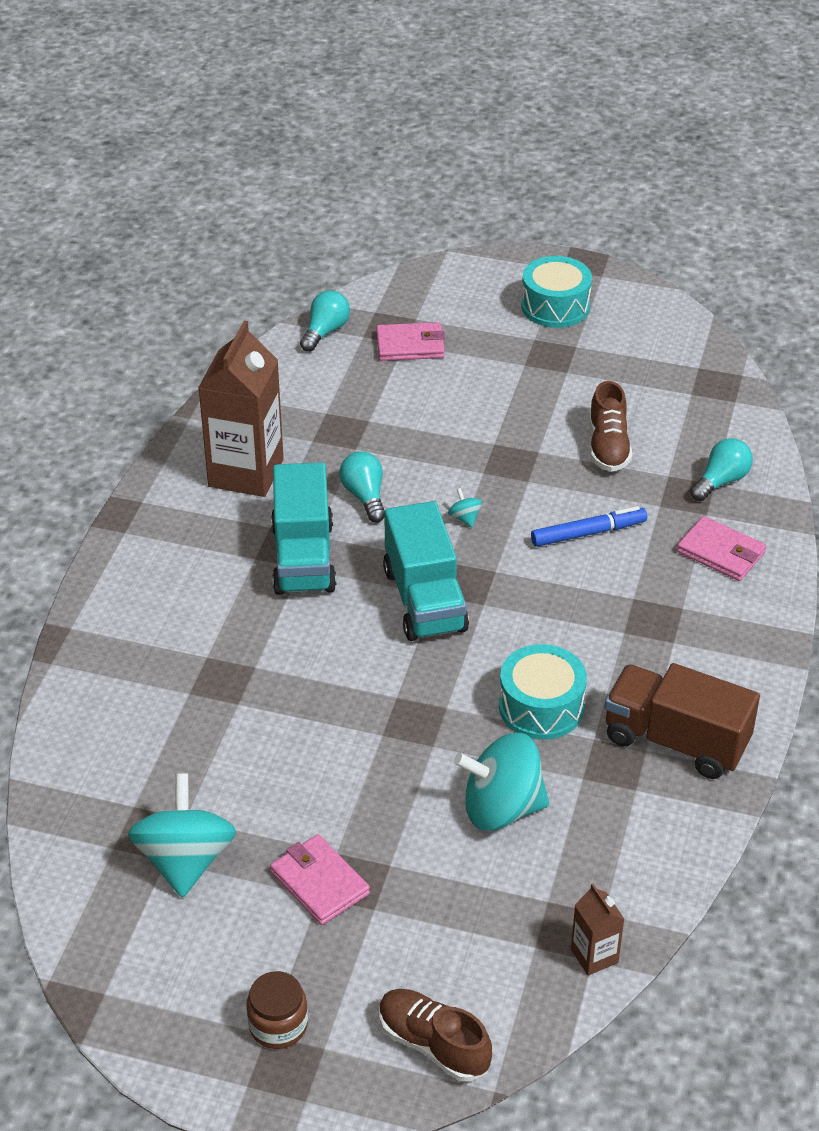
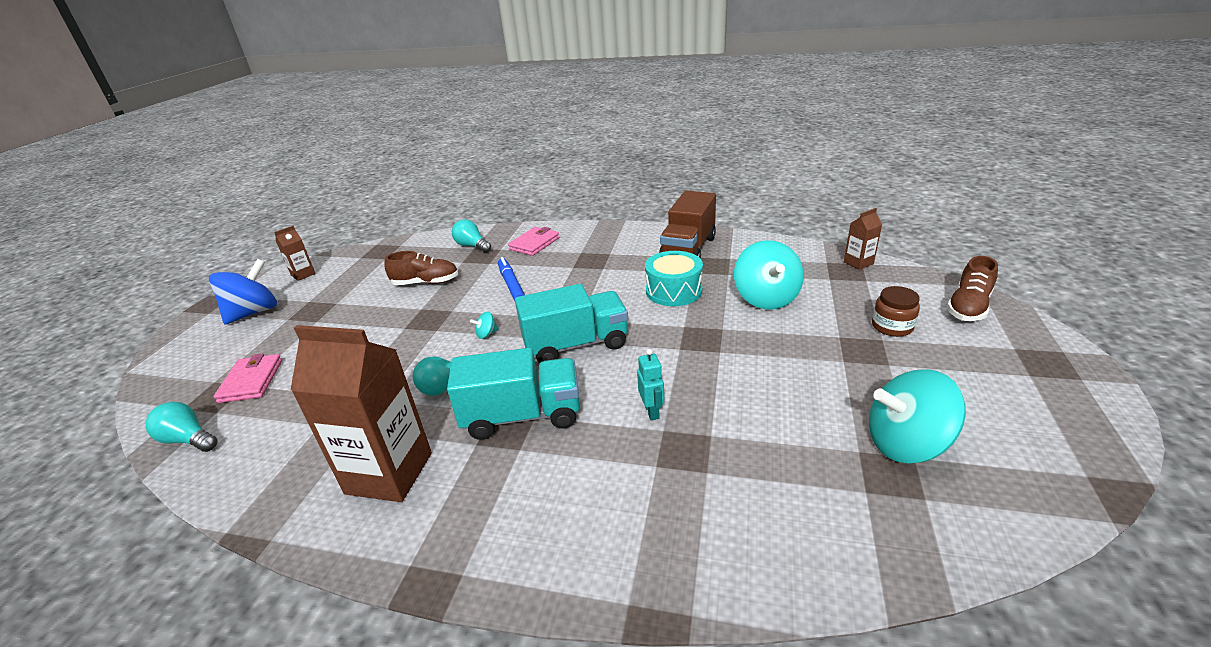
camera: 90 degrees left, 10 degrees down
(278, 1025) = (1017, 370): brown jar -> brown jar (892, 326)
(286, 660) = (652, 411): none -> turquoise robot
(319, 883) = (877, 366): pink wallet -> none
(555, 306) = (254, 312): turquoise drum -> blue spinning top
(651, 323) = (303, 274): none -> brown carton

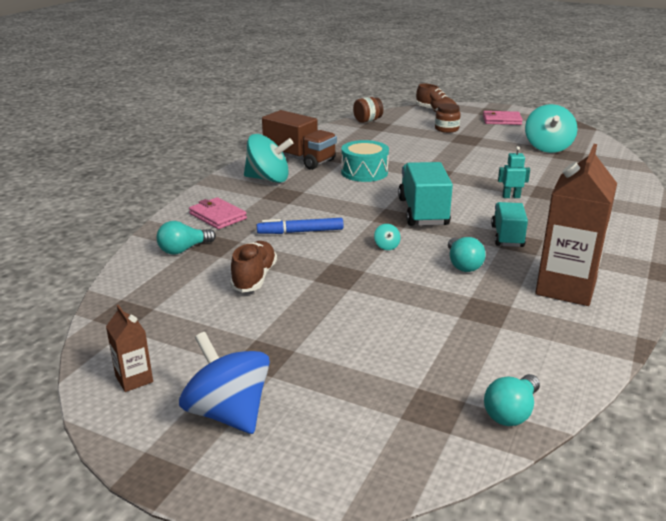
camera: 80 degrees left, 5 degrees down
(251, 381) = (411, 384): pink wallet -> pink wallet (501, 120)
(522, 416) = (507, 236): turquoise truck -> turquoise truck, size x0.65
(766, 298) = (395, 149): turquoise spinning top -> turquoise spinning top (268, 179)
(858, 263) = (367, 121): brown carton -> brown jar

